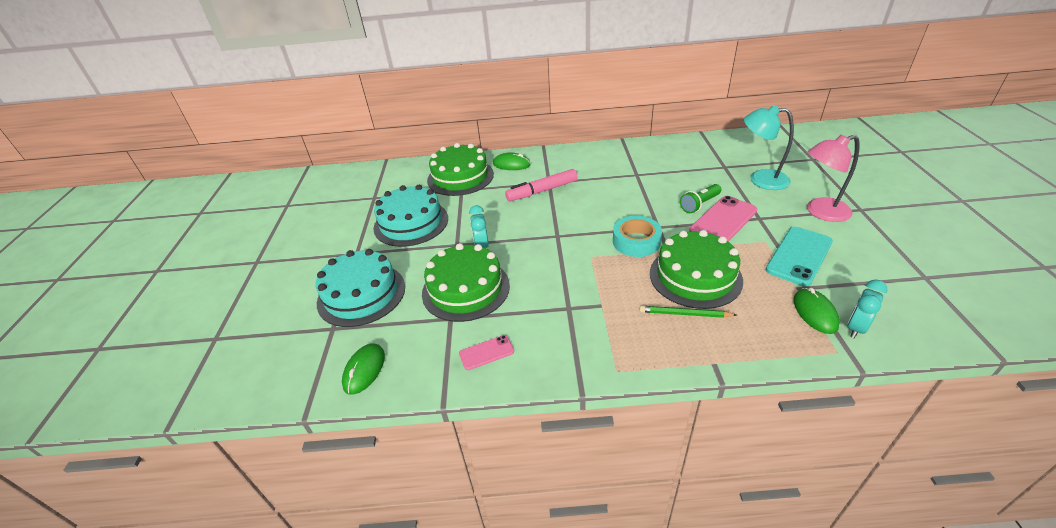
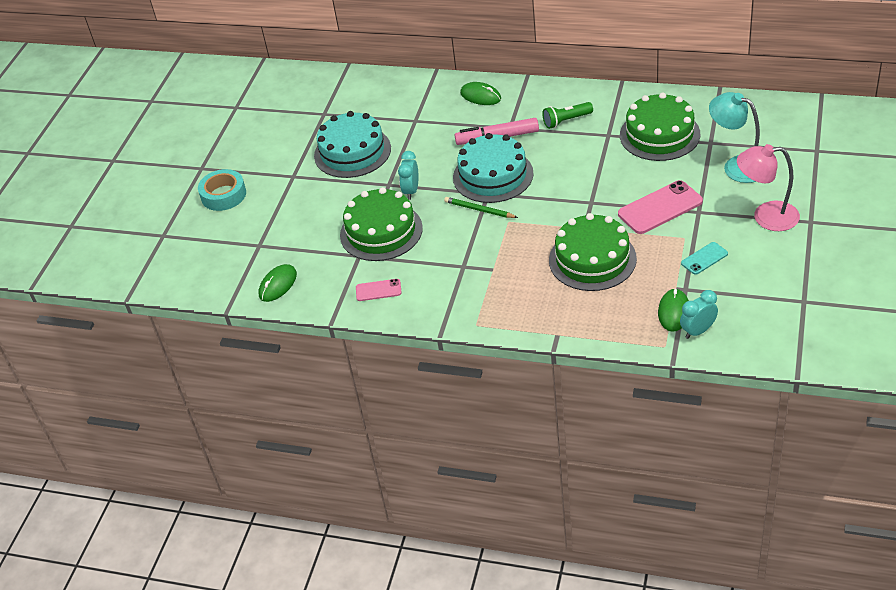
camera: 20 degrees right, 5 degrees up
(361, 294) = (289, 219): turquoise cake -> turquoise cake (493, 175)
(460, 177) = (420, 103): green cake -> green cake (659, 135)
(636, 241) = (560, 214): turquoise tape -> turquoise tape (223, 195)
(685, 314) = (560, 291): green pencil -> green pencil (479, 210)
(699, 204) = (649, 185): green flashlight -> green flashlight (566, 121)
(799, 256) = (704, 258): turquoise phone -> turquoise phone, size x0.54

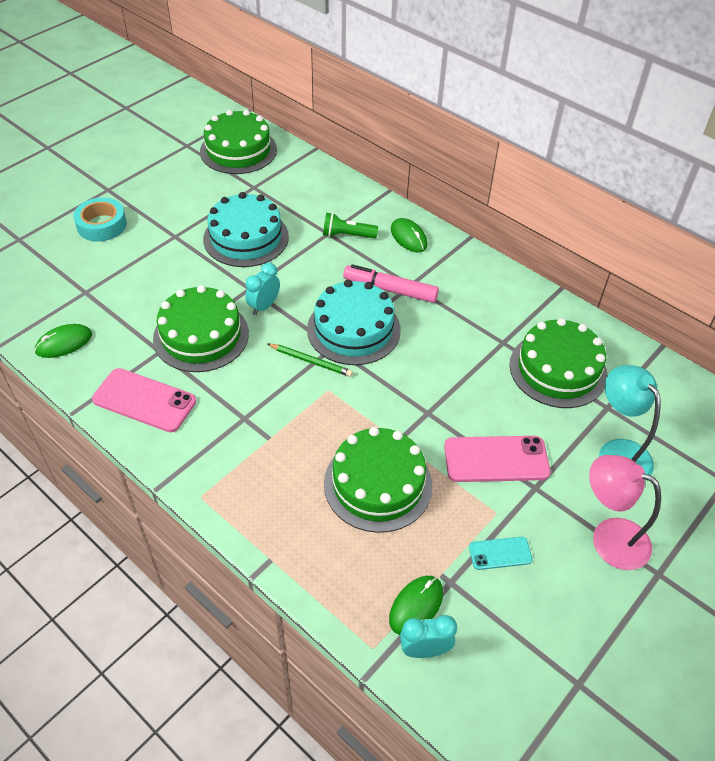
camera: 20 degrees right, 5 degrees up
(284, 92) = (238, 150): none -> green cake
(378, 290) = (144, 400): pink phone -> pink phone, size x1.85
(479, 210) = (310, 361): green pencil -> green pencil turned 150 degrees clockwise
(566, 121) = (472, 305): green flashlight -> green flashlight (347, 235)

